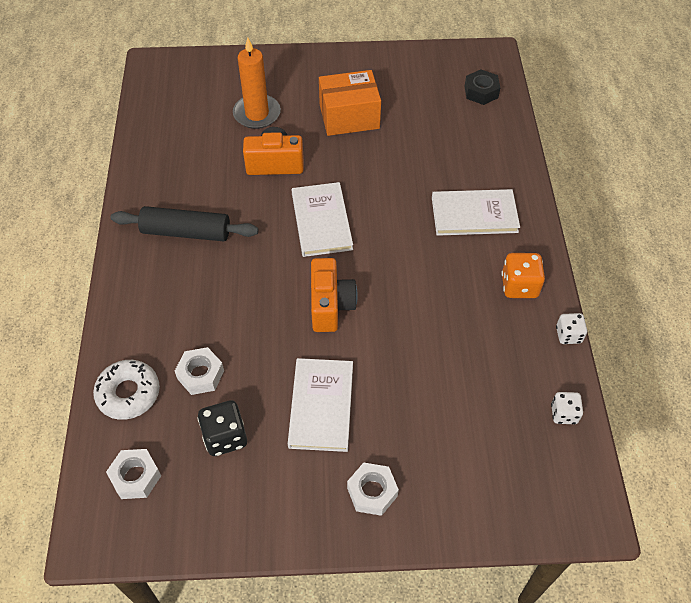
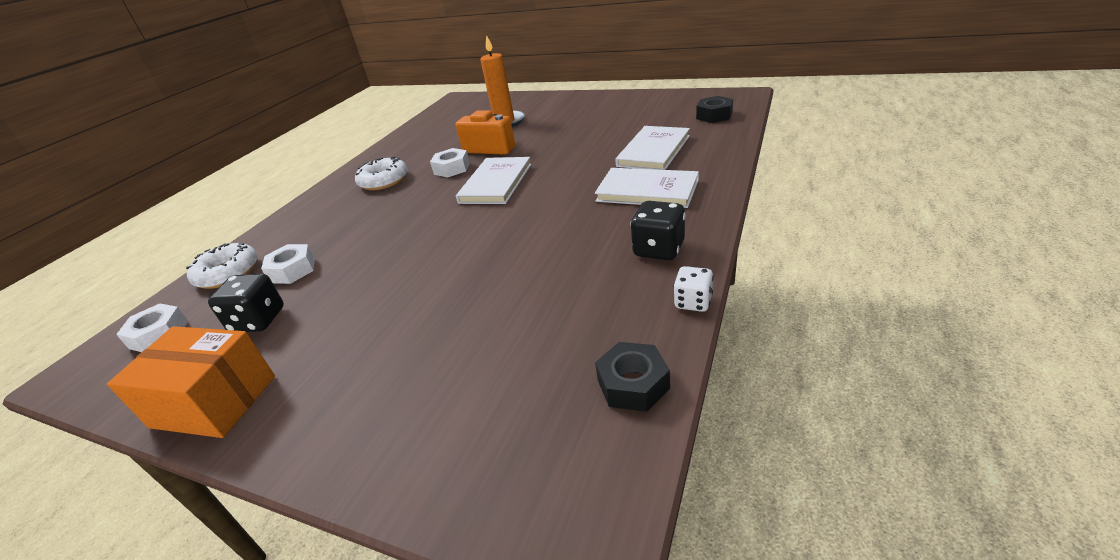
camera: 30 degrees right, 20 degrees down
(186, 232) = (384, 181): black rolling pin -> white donut
(321, 406) = (364, 314): white book -> white book (653, 151)
(330, 305) = (449, 239): orange camera -> none
(349, 116) = (578, 126): orange box -> orange box (214, 401)
(372, 492) = (333, 408): white nut -> white nut (452, 168)
(519, 286) = (659, 249): orange dice -> black dice
(563, 414) = (633, 384): white dice -> black nut

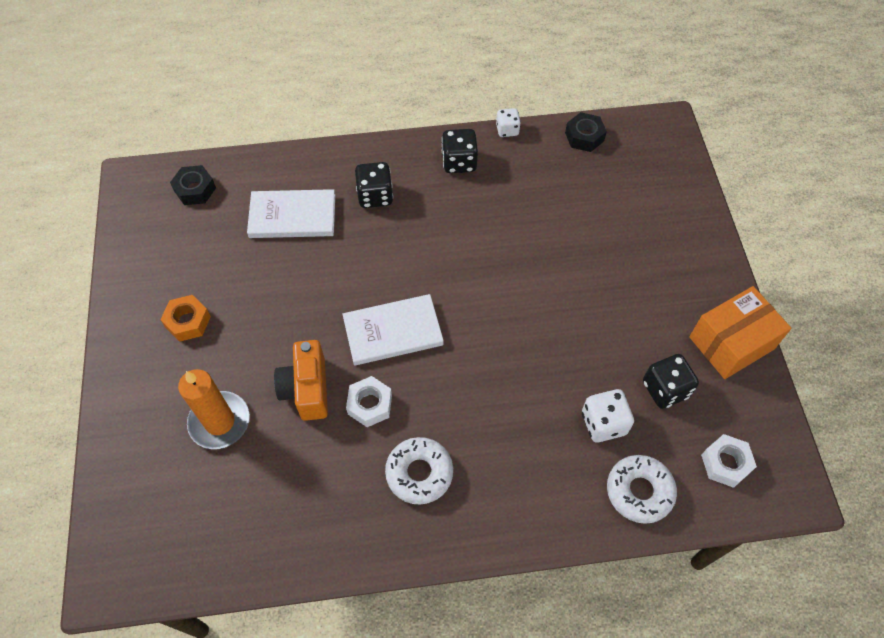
camera: 125 degrees left, 25 degrees up
(214, 401) = (731, 343): orange box -> orange box turned 75 degrees clockwise
(292, 270) = (603, 423): white nut -> white dice
(588, 114) = (188, 321): none -> orange nut
(647, 191) = (375, 196): white book -> black dice

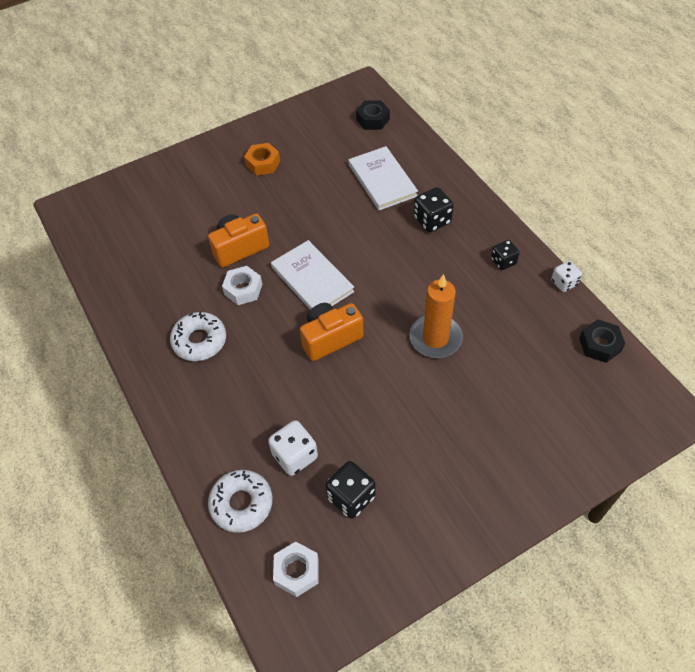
camera: 70 degrees right, 5 degrees down
(219, 422) = (195, 212): orange candle -> orange candle (435, 338)
(459, 162) = (503, 261): black dice -> black dice, size x0.66
(478, 342) = (330, 338): none -> orange camera
(731, 343) = (431, 544): orange box -> none

